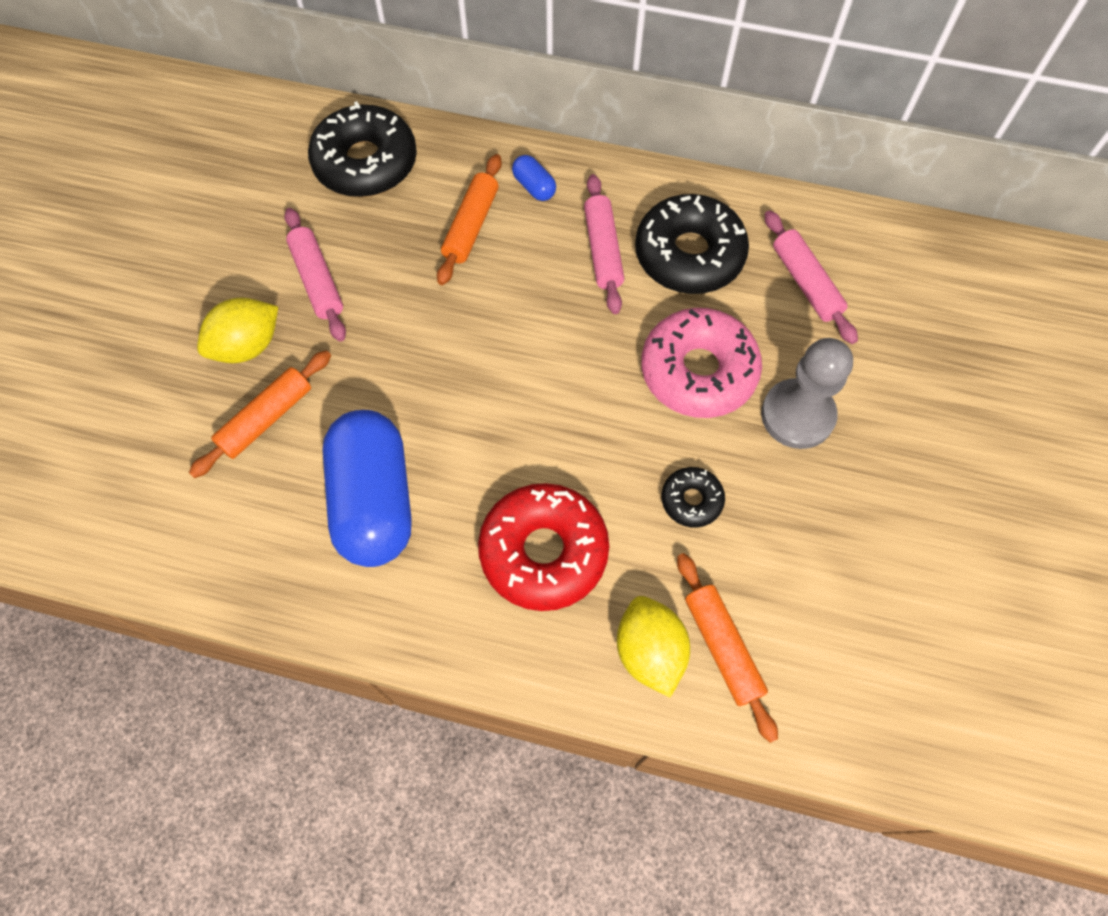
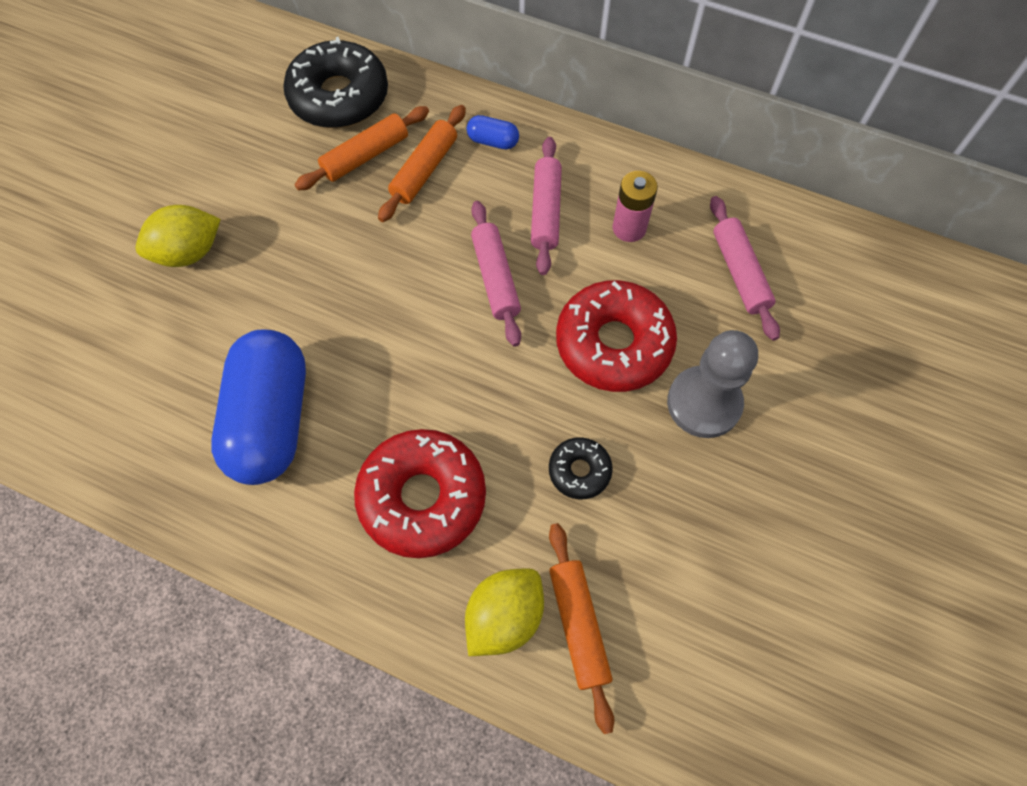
camera: 10 degrees right, 0 degrees up
(266, 419) = (189, 324): orange rolling pin -> orange rolling pin (365, 156)
(317, 280) = (268, 201): pink rolling pin -> pink rolling pin (495, 278)
(534, 187) = (493, 141): blue capsule -> blue capsule turned 45 degrees counterclockwise
(649, 651) = (504, 616): yellow lemon -> yellow lemon turned 45 degrees clockwise
(689, 255) = (629, 228): black donut -> pink battery
(698, 371) = (613, 344): pink donut -> red donut

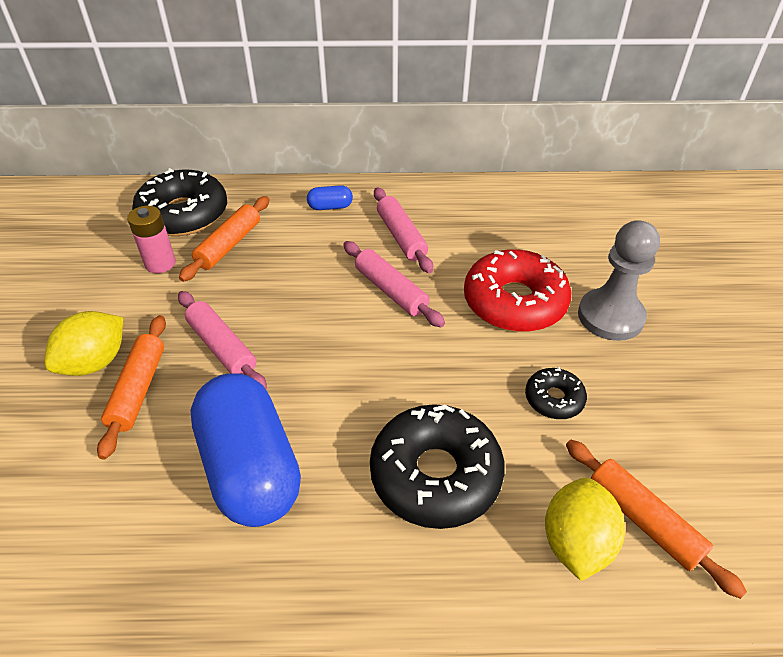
camera: 25 degrees left, 20 degrees down
(422, 497) = (435, 474): red donut -> black donut
(424, 170) = (285, 240): orange rolling pin -> orange rolling pin (138, 390)
(629, 228) = (471, 228): pink battery -> pink battery (160, 263)
(739, 273) = (570, 229): pink rolling pin -> pink rolling pin (222, 347)

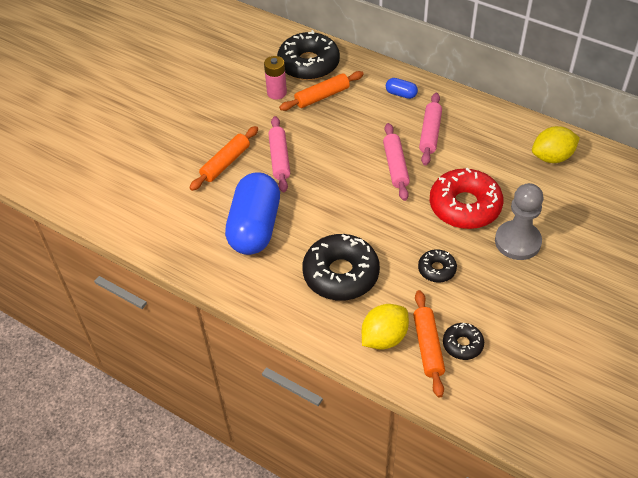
camera: 35 degrees right, 5 degrees up
(95, 362) = (213, 139): yellow lemon -> yellow lemon (552, 157)
(680, 489) = (462, 344): none -> black donut

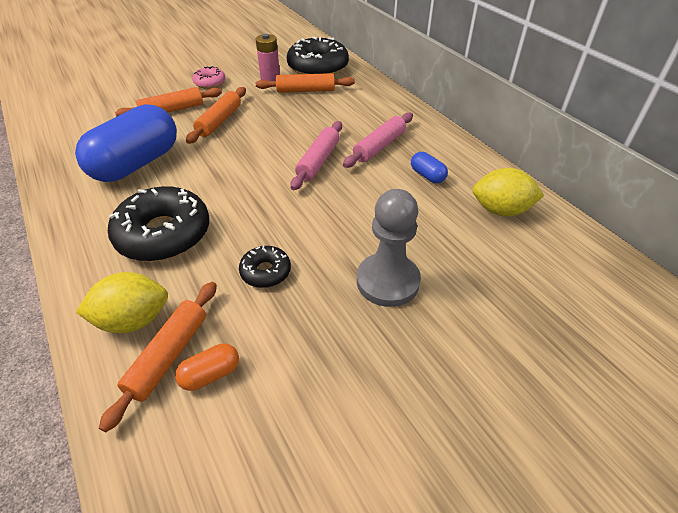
camera: 25 degrees right, 5 degrees down
(227, 119) = (210, 83): none -> pink donut
(279, 158) = (219, 121): pink rolling pin -> orange rolling pin
(401, 94) = (379, 109): blue capsule -> blue capsule (427, 176)
(462, 344) = (211, 374): black donut -> orange capsule
(465, 206) = (357, 221): red donut -> none

